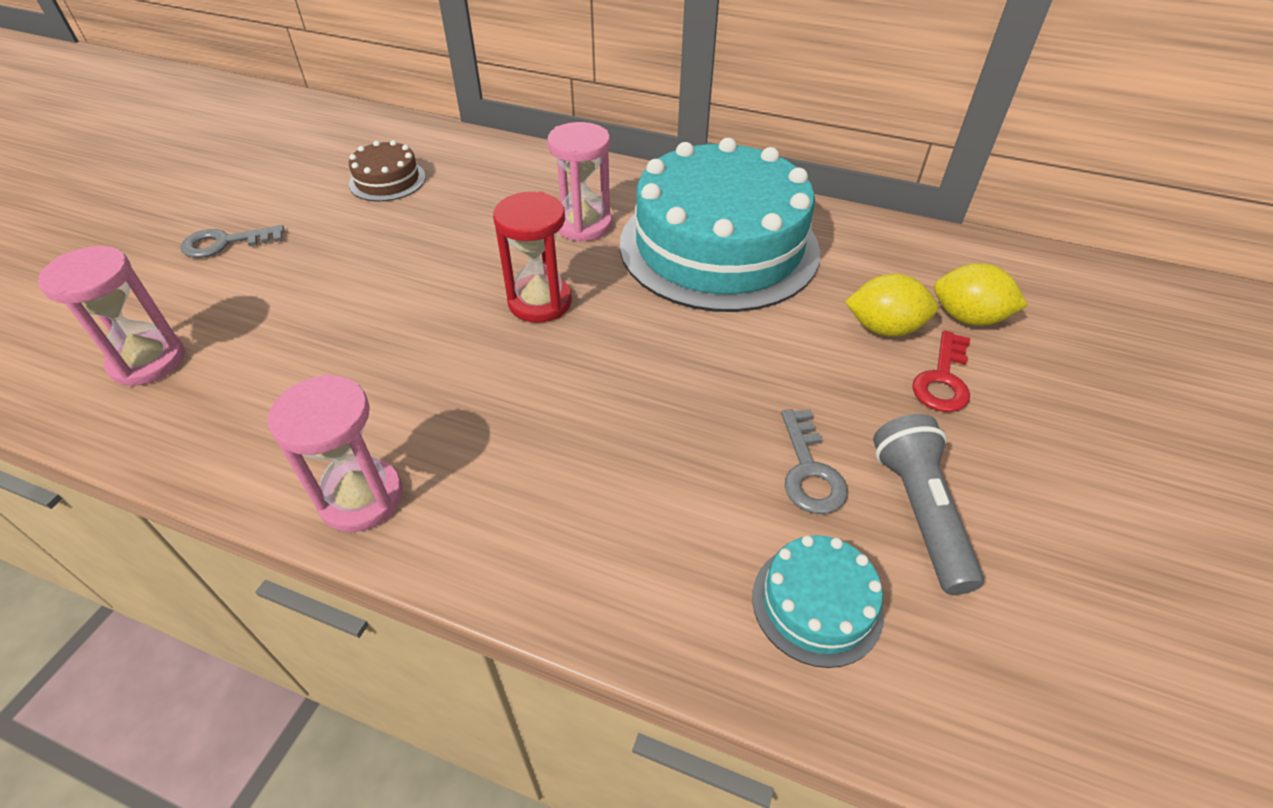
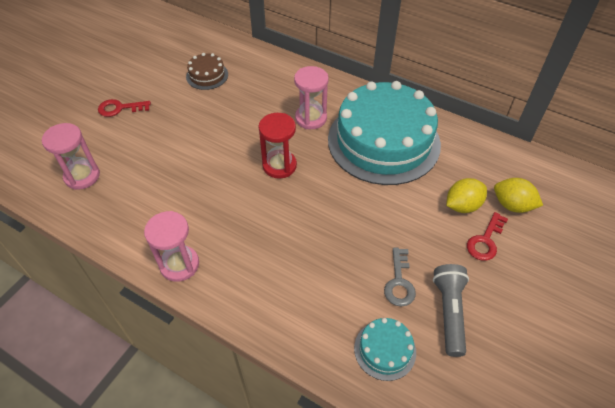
camera: 10 degrees right, 5 degrees up
(225, 243) = (120, 108): grey key -> red key
(884, 328) = (462, 205): yellow lemon -> yellow lemon turned 45 degrees counterclockwise

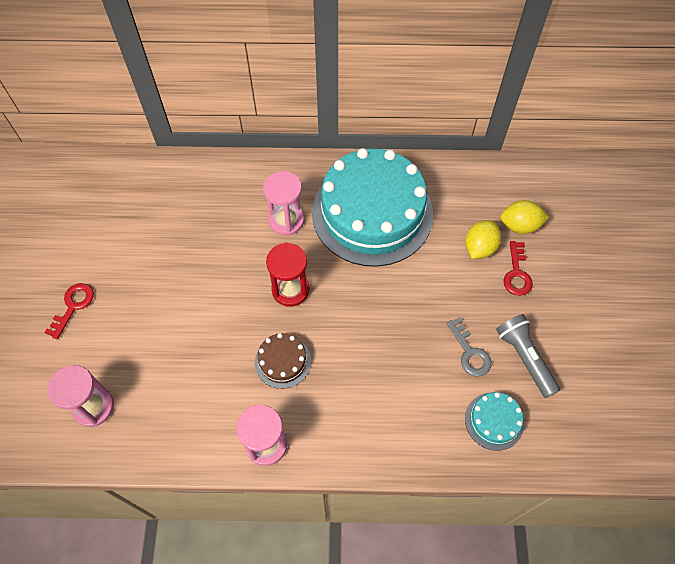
camera: 30 degrees left, 10 degrees up
(120, 108) = (73, 306): red key -> red key turned 150 degrees clockwise
(207, 75) = (141, 219): brown cake -> brown cake (282, 361)

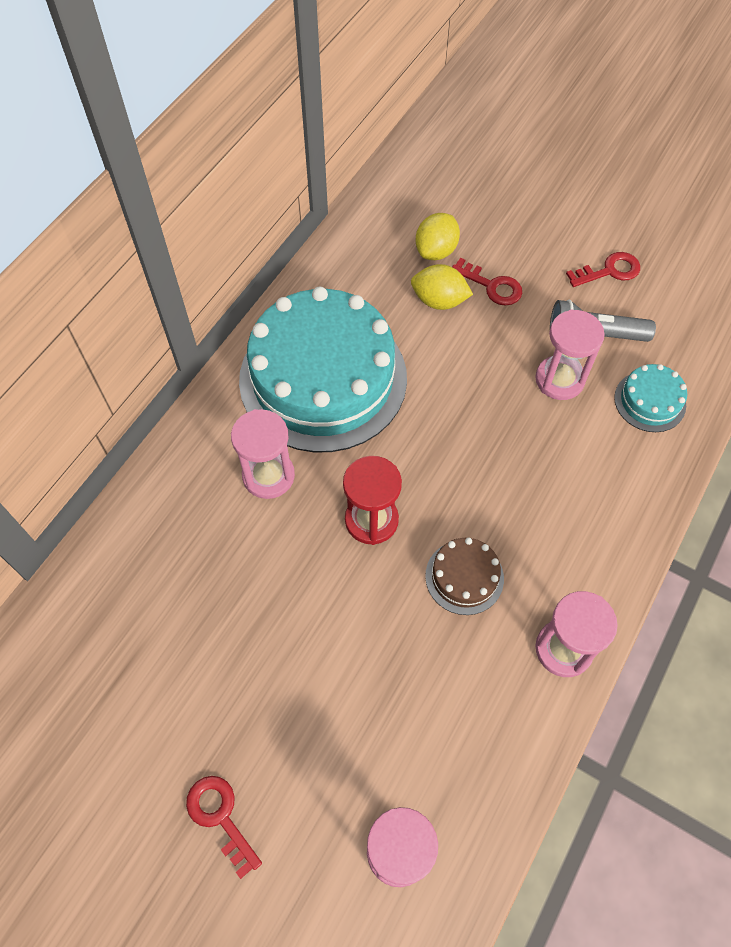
camera: 60 degrees left, 0 degrees up
(469, 352) = (559, 379): grey key -> pink hourglass
(479, 247) = (439, 301): yellow lemon -> yellow lemon turned 45 degrees counterclockwise
(590, 344) = (609, 271): none -> red key

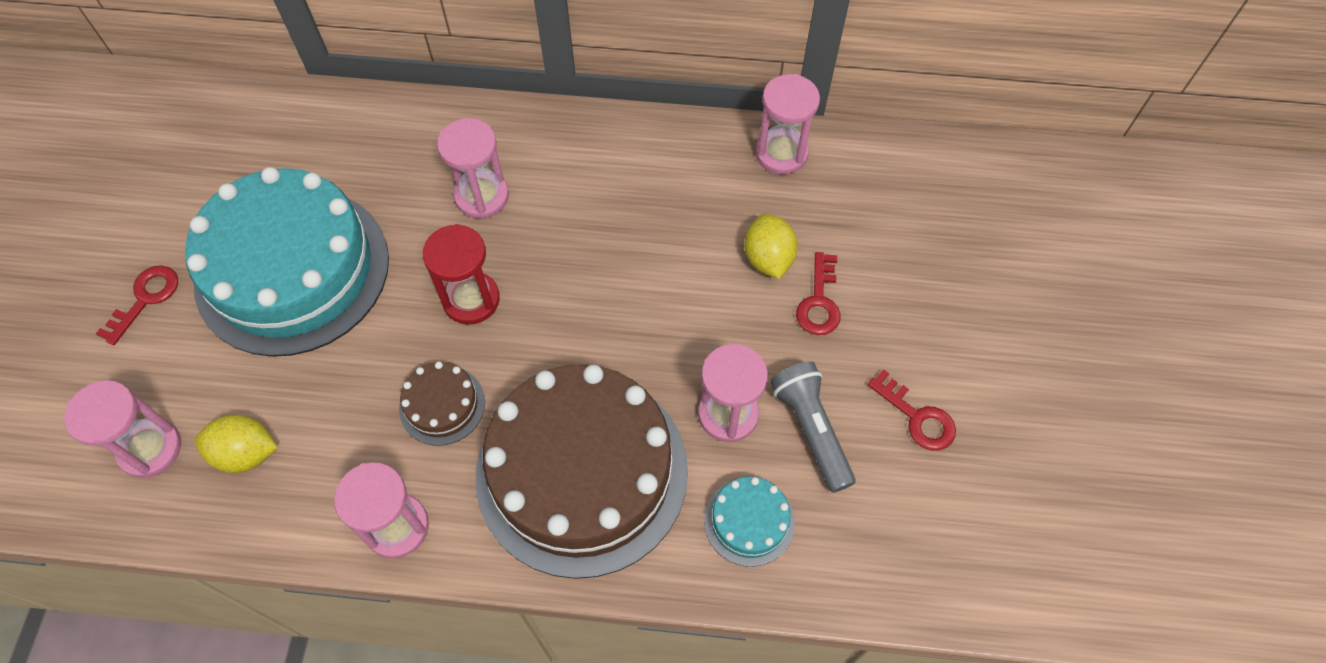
camera: 65 degrees right, 0 degrees up
(323, 378) = (613, 195): turquoise cake -> turquoise cake (292, 270)
(348, 253) = (781, 153): none -> pink hourglass
(436, 251) = (835, 230): yellow lemon -> yellow lemon (246, 453)
(568, 494) = (582, 472): none -> brown cake

